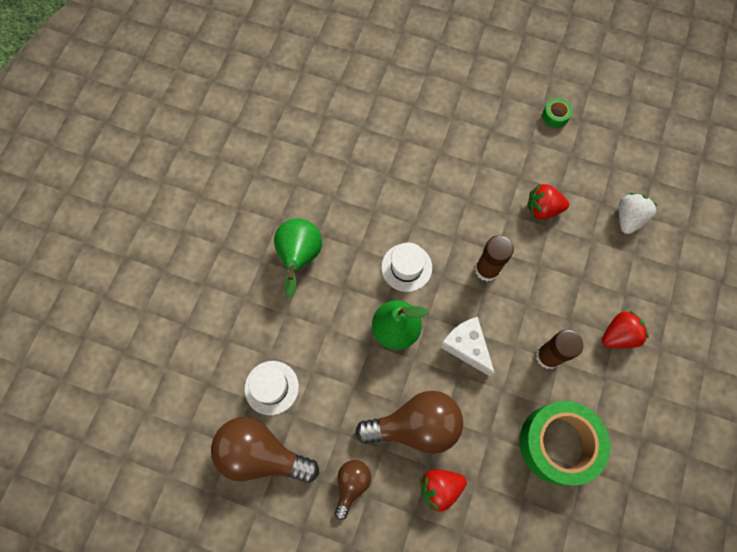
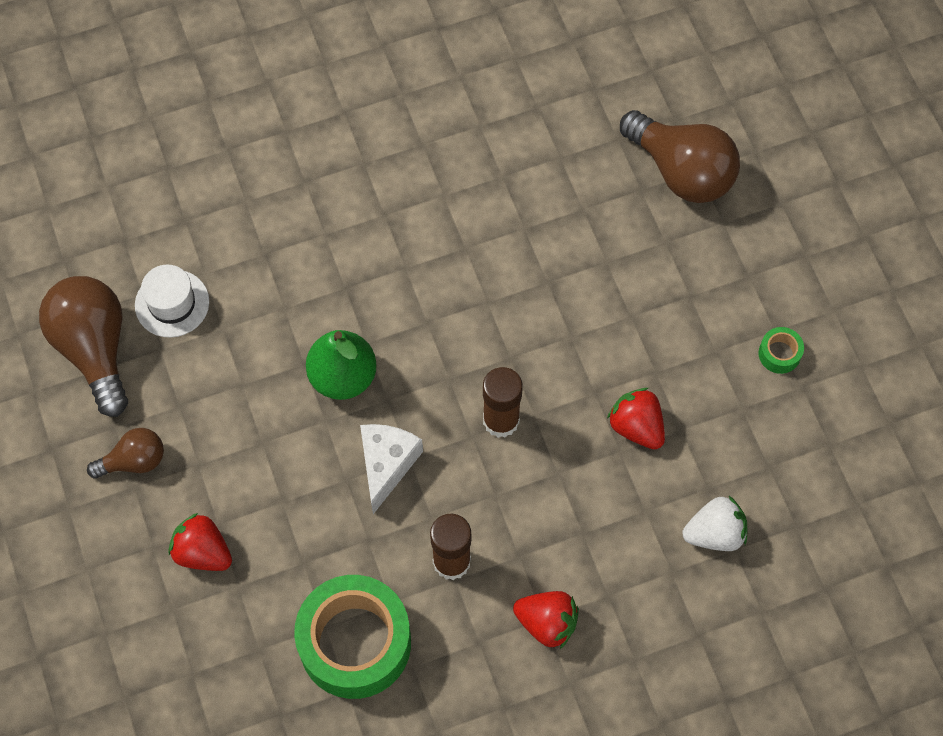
camera: 50 degrees right, 5 degrees down
(299, 257) = (341, 217): green pear -> none
(406, 267) = (427, 333): white hat -> none
(415, 426) = (250, 478): brown light bulb -> brown light bulb (681, 171)

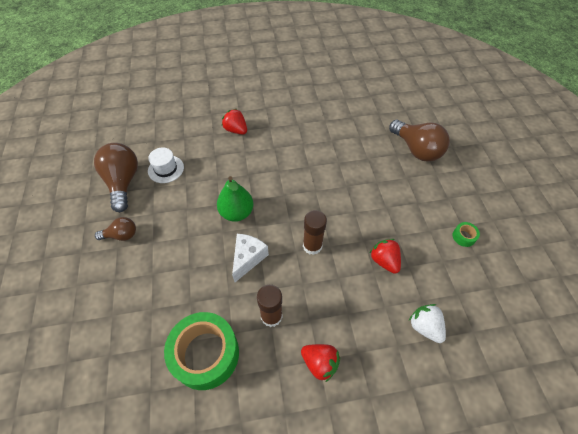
camera: 10 degrees right, 10 degrees down
(203, 552) = (139, 287): red strawberry -> red strawberry (236, 130)
(715, 533) = (424, 327): white strawberry -> white strawberry turned 120 degrees counterclockwise

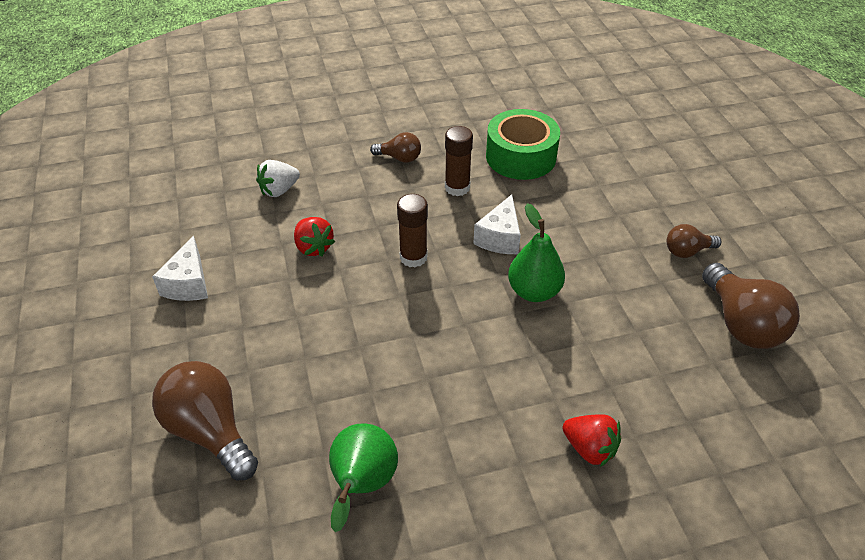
camera: 175 degrees right, 10 degrees down
(166, 169) = (684, 352): white hat -> none
(320, 363) = (399, 158): red strawberry -> brown light bulb
(340, 124) = (362, 485): none -> green pear
(424, 327) = (279, 190): white strawberry -> white strawberry turned 90 degrees clockwise
(463, 237) = (188, 283): green tape -> white cheese

